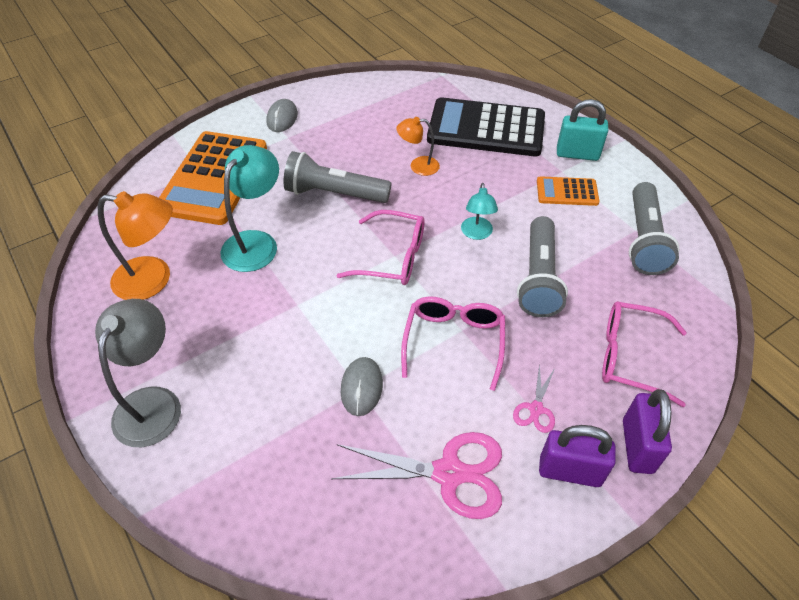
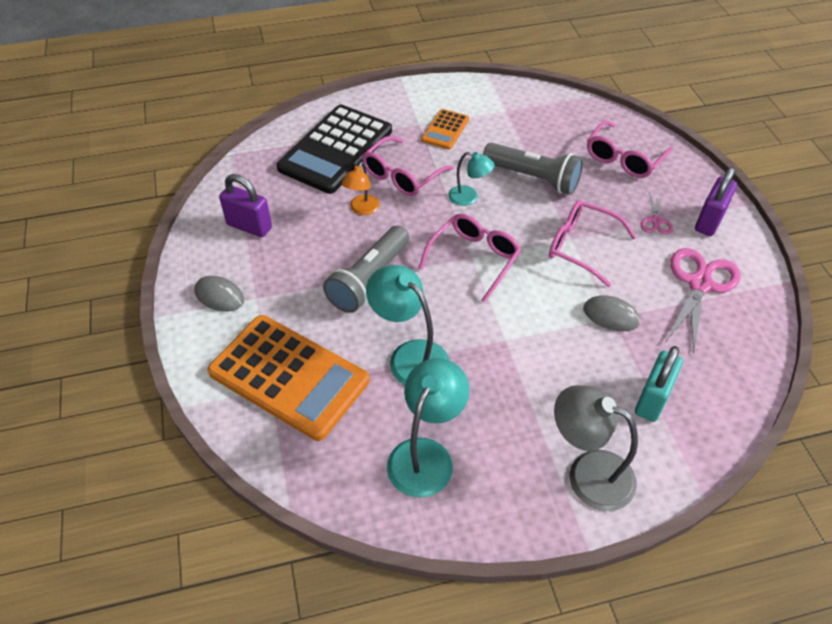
camera: 70 degrees left, 0 degrees up
(154, 280) = (426, 455): orange lamp -> turquoise lamp
(478, 179) = (401, 176): none -> pink glasses
(536, 409) = (656, 221): pink scissors -> pink scissors turned 60 degrees clockwise
(577, 154) = (403, 108): turquoise padlock -> turquoise padlock (652, 399)
(637, 446) = (696, 182): purple padlock -> purple padlock (249, 226)
(644, 239) = (517, 110): grey flashlight -> none

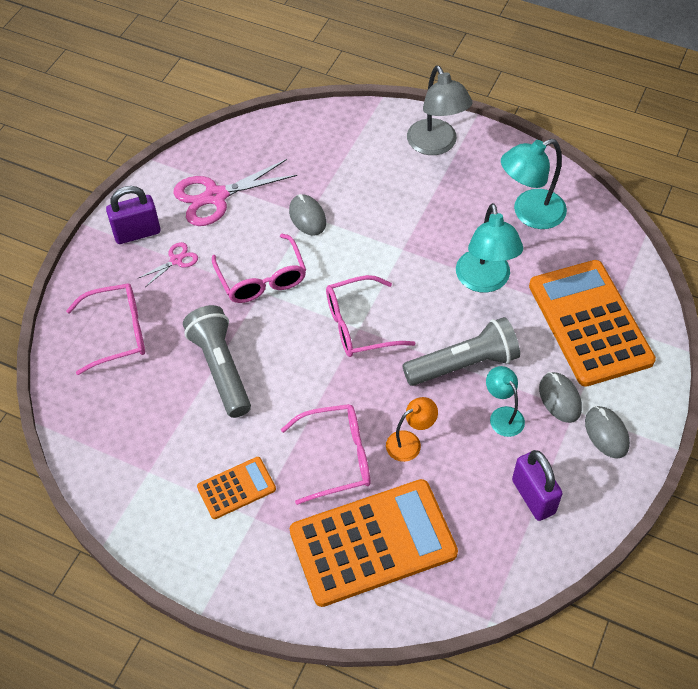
camera: 140 degrees left, 5 degrees up
(273, 299) = (560, 398): none -> grey mouse
(336, 149) = (373, 542): black calculator -> orange calculator
(469, 197) = (300, 388): turquoise lamp -> turquoise lamp (502, 415)
(652, 399) = (347, 155): turquoise padlock -> none

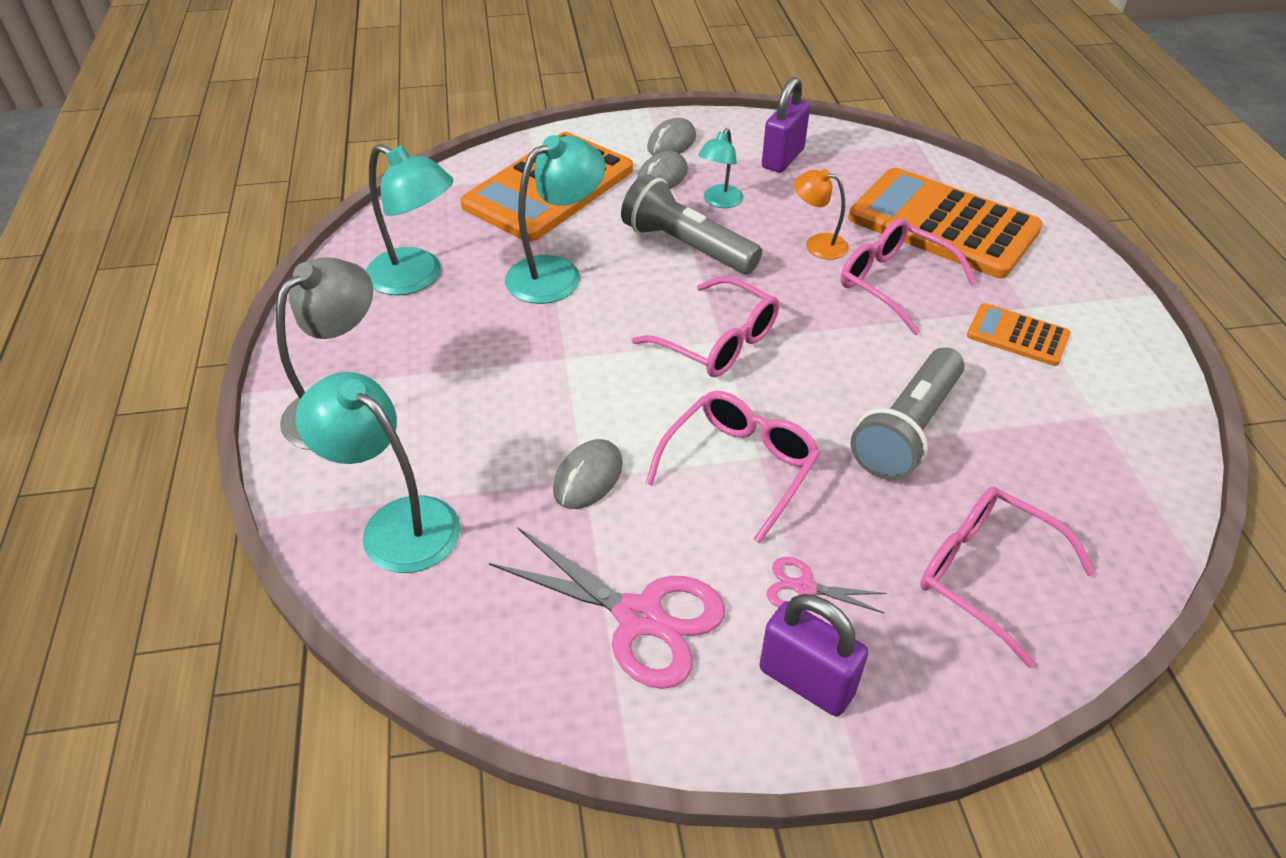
camera: 125 degrees left, 10 degrees down
(339, 139) = (396, 523): none -> turquoise lamp

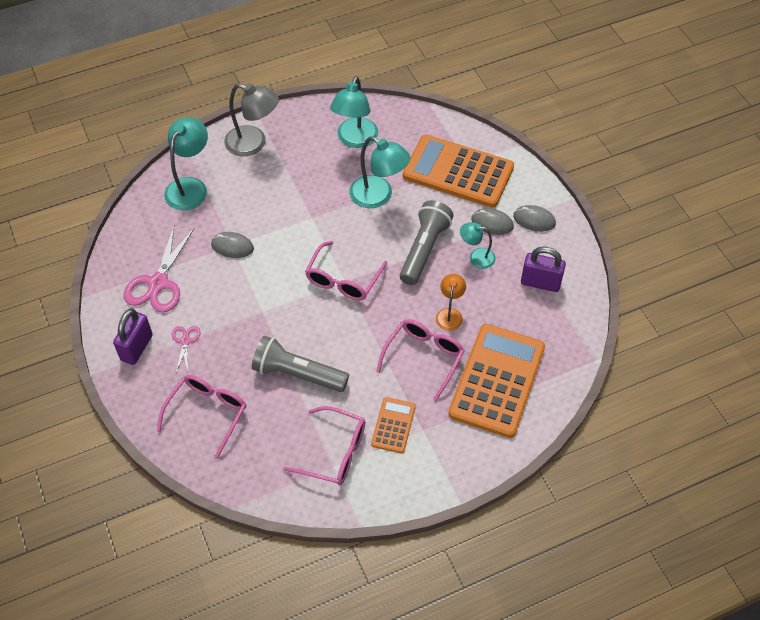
camera: 75 degrees right, 10 degrees up
(740, 466) = (253, 304): pink glasses -> pink glasses (335, 452)

